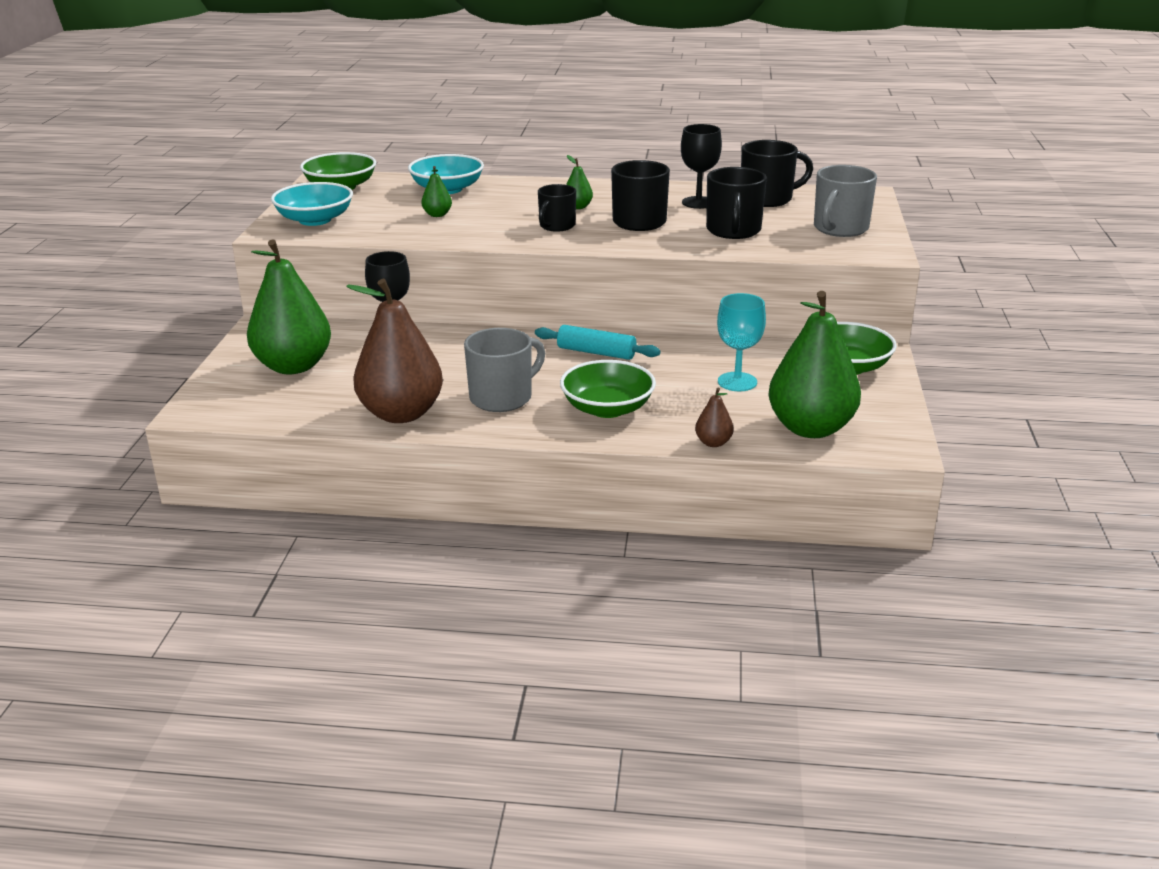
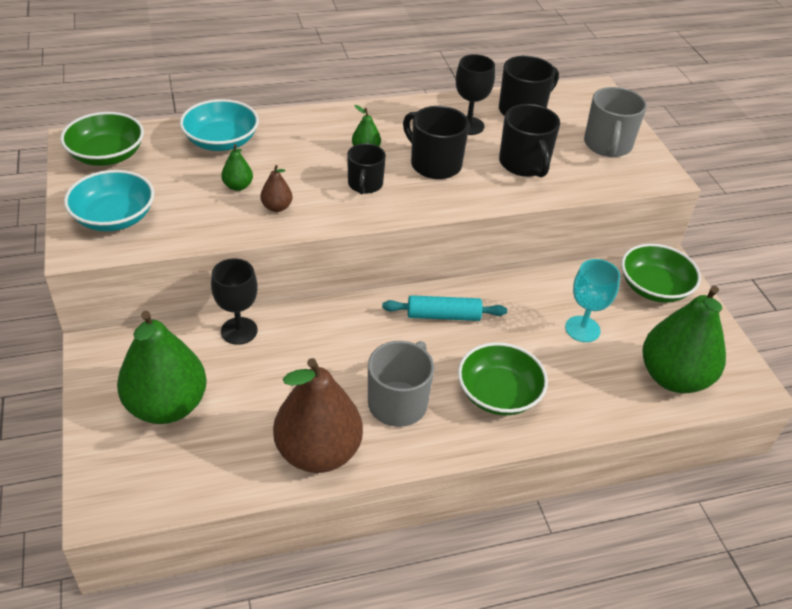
camera: 25 degrees left, 15 degrees up
(713, 443) = (611, 418): brown pear -> brown pear (277, 207)

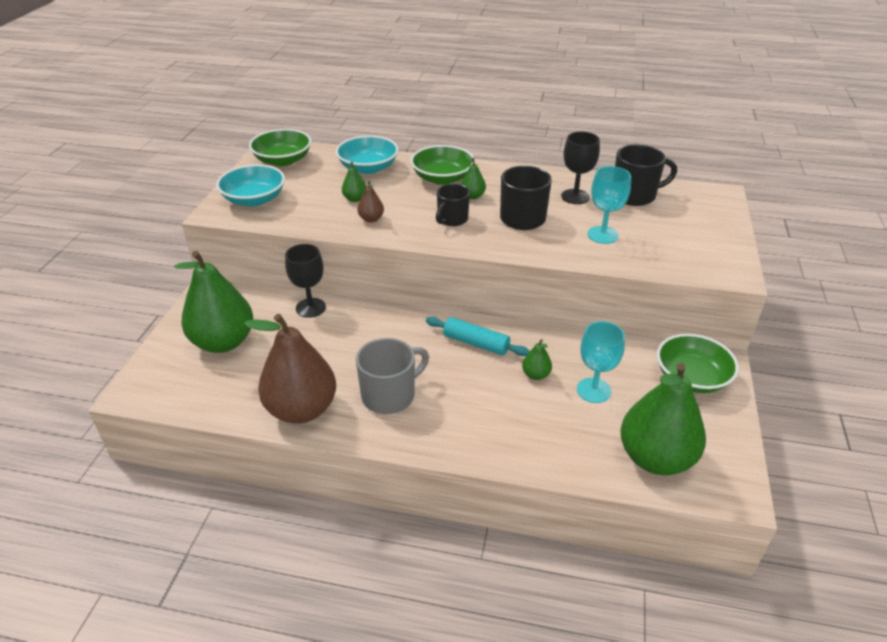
camera: 30 degrees right, 5 degrees down
(498, 394) = (478, 416): green bowl -> green bowl (442, 178)
(522, 331) = (536, 375): none -> green pear
(524, 164) = (602, 235): black mug -> turquoise goblet
(607, 145) = (696, 238): grey mug -> none

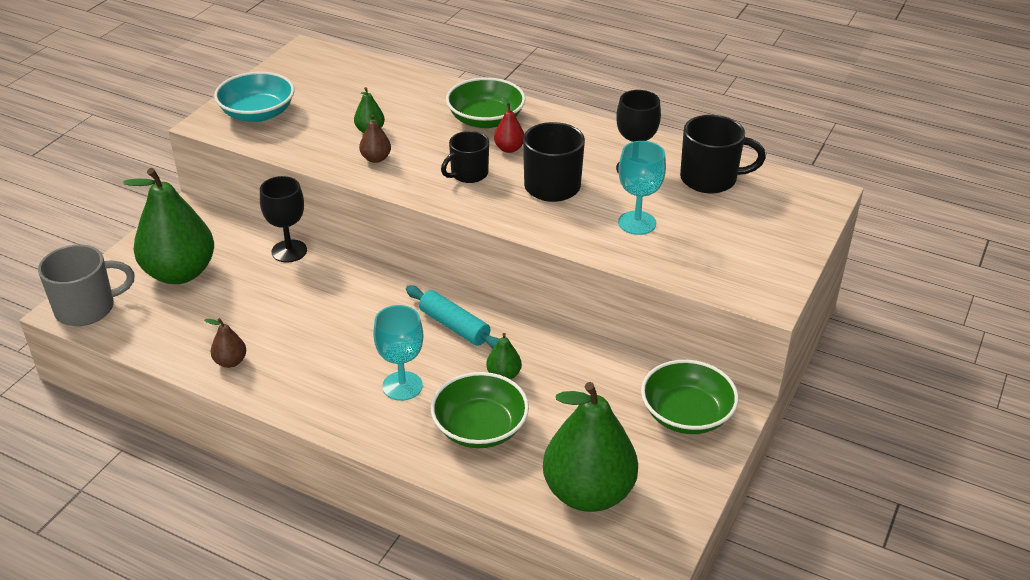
camera: 15 degrees right, 0 degrees up
(283, 160) = (311, 69): green bowl -> green bowl (480, 428)
(301, 409) = (230, 362): brown pear -> brown pear, size x0.42
(368, 168) = (405, 93): turquoise bowl -> none
(390, 395) = (330, 365): grey mug -> grey mug (87, 308)
(473, 196) = (509, 149): green pear -> red pear
(593, 390) = (561, 405): turquoise goblet -> turquoise goblet (402, 386)

